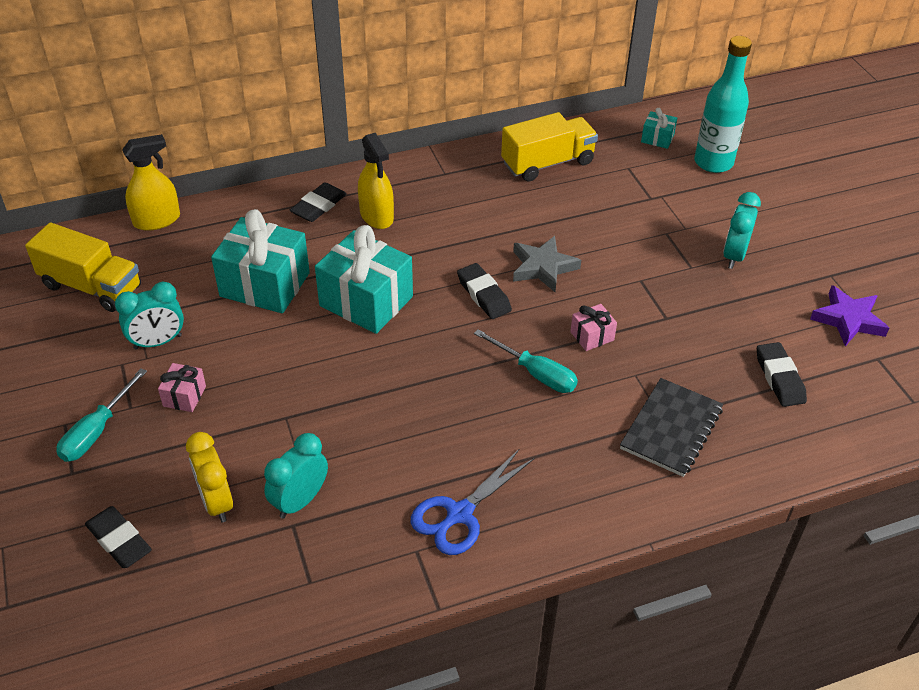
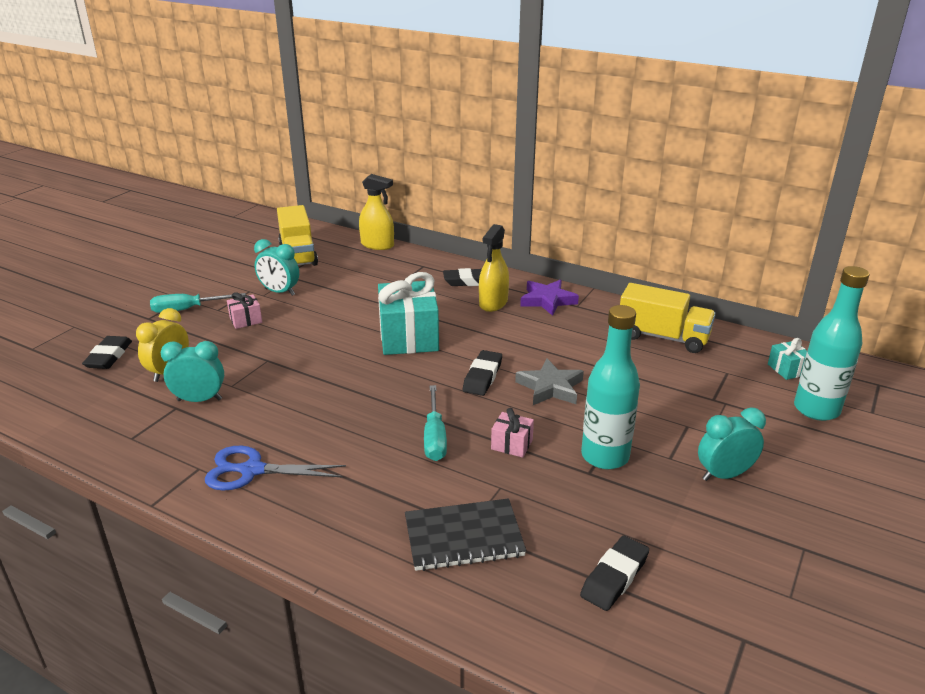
camera: 50 degrees right, 15 degrees down
(265, 284) = (373, 299): turquoise gift -> none
(657, 297) = (605, 456): none -> turquoise bottle
(848, 320) = (763, 590): purple star -> purple star (547, 300)

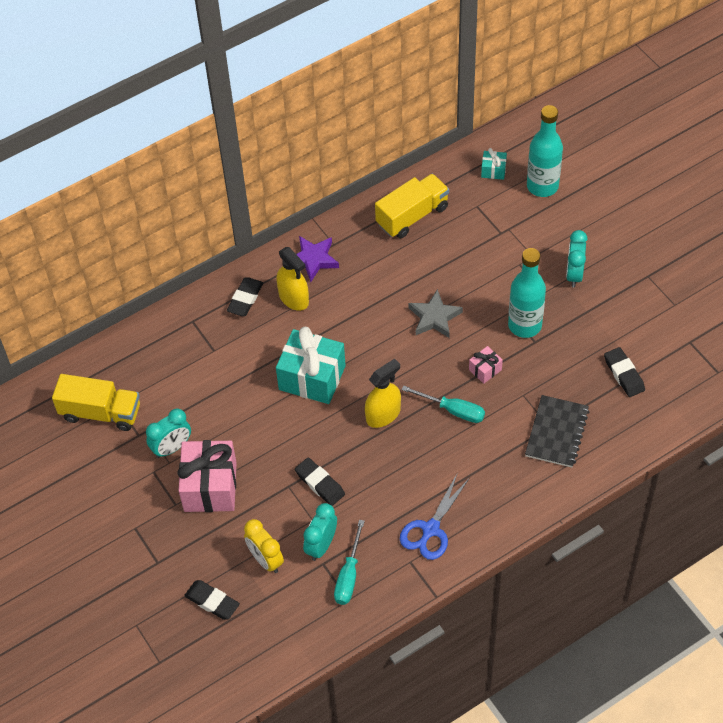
camera: 60 degrees left, 25 degrees up
(188, 309) = (160, 528): turquoise screwdriver -> turquoise screwdriver (349, 575)
(246, 320) = (210, 486): pink gift -> pink gift, size x2.17
(377, 245) = (123, 341): yellow spray bottle -> yellow spray bottle (383, 414)
(482, 377) = (397, 352): black eraser -> black eraser (320, 483)

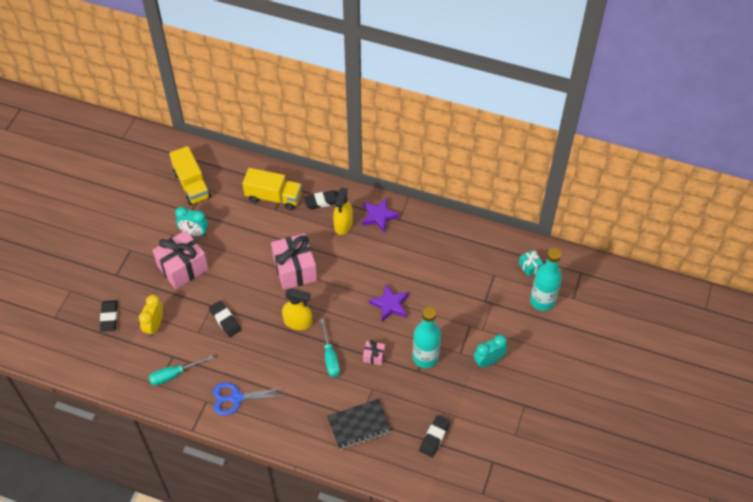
camera: 50 degrees right, 0 degrees up
(312, 378) = (295, 269): turquoise gift -> pink gift
(320, 483) = (225, 320): black eraser -> black eraser turned 45 degrees counterclockwise
(321, 545) = (184, 348): turquoise clock -> none
(412, 216) = (455, 246): yellow truck -> yellow truck (273, 197)
(434, 317) = (390, 305): grey star -> purple star

